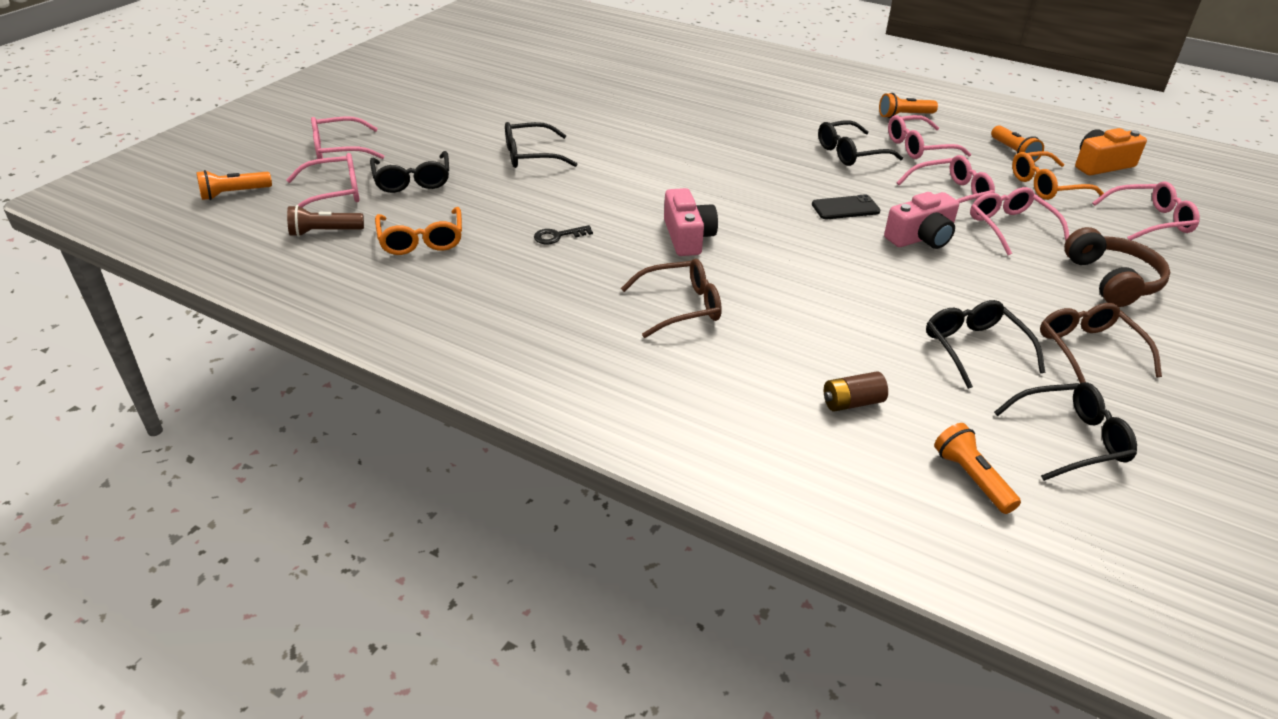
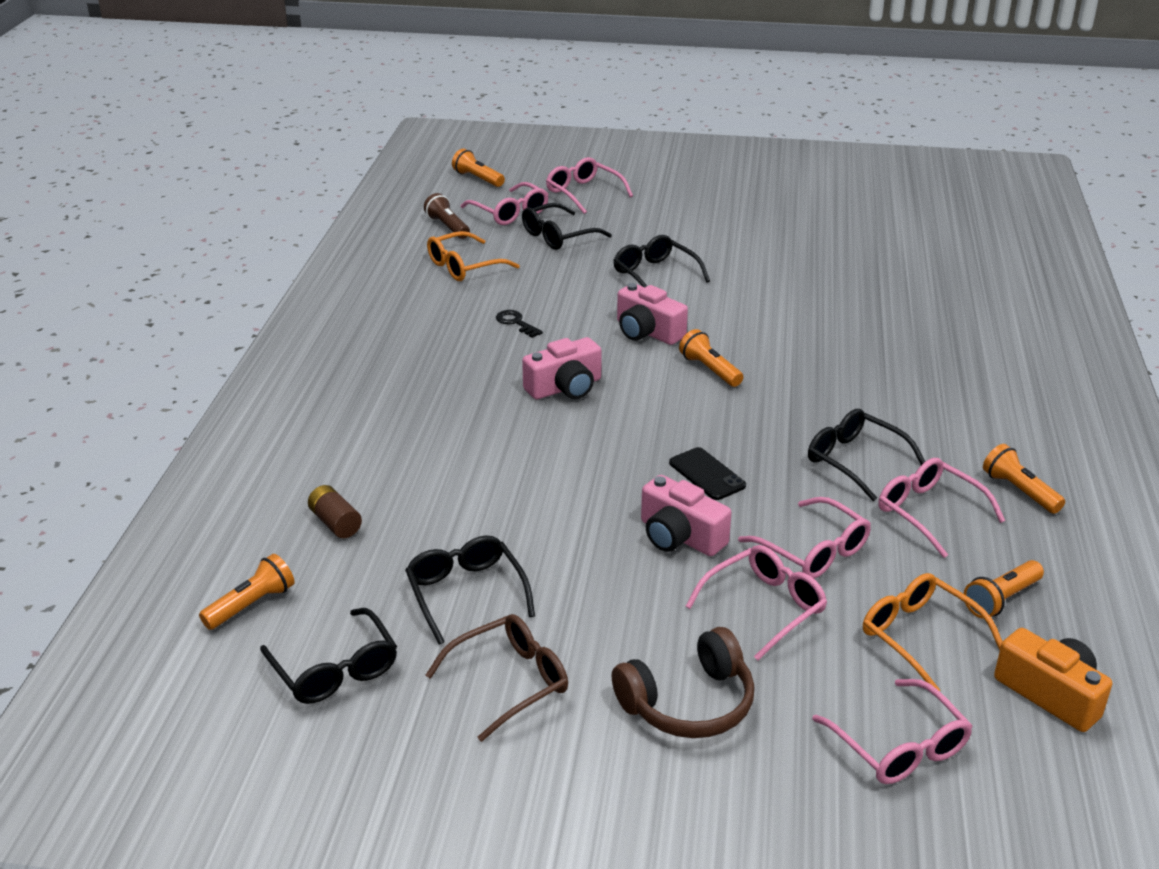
camera: 70 degrees right, 5 degrees down
(623, 181) = (647, 332): none -> pink camera
(681, 306) = (439, 407): brown glasses -> none
(700, 171) = (709, 370): none -> orange flashlight
(974, 348) = (466, 593): black glasses -> black glasses turned 75 degrees counterclockwise

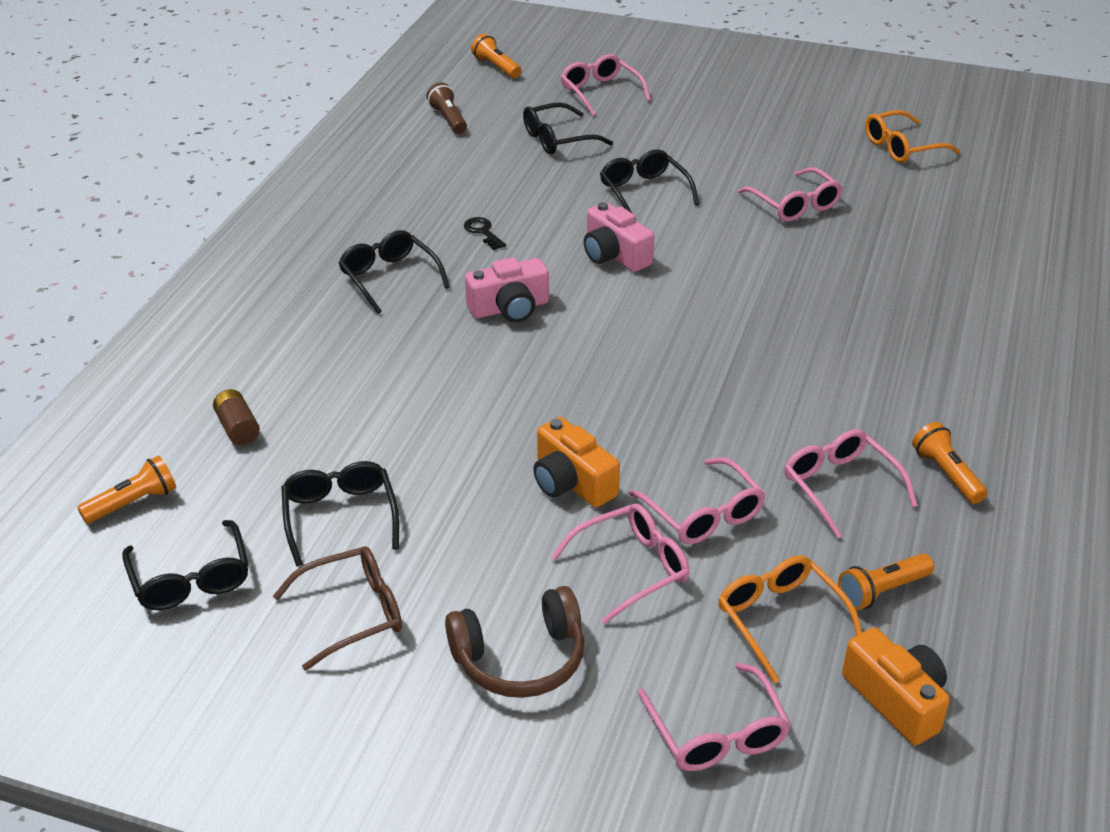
camera: 10 degrees right, 5 degrees up
(464, 266) = (451, 165): orange glasses -> orange glasses (902, 147)
(510, 213) = (517, 108): pink glasses -> pink glasses (794, 205)
(680, 536) = (571, 482): pink camera -> orange camera
(707, 474) = (622, 418): black phone -> none
(709, 370) = (665, 304): orange flashlight -> none
(855, 461) = (782, 421): black glasses -> black glasses (389, 278)

